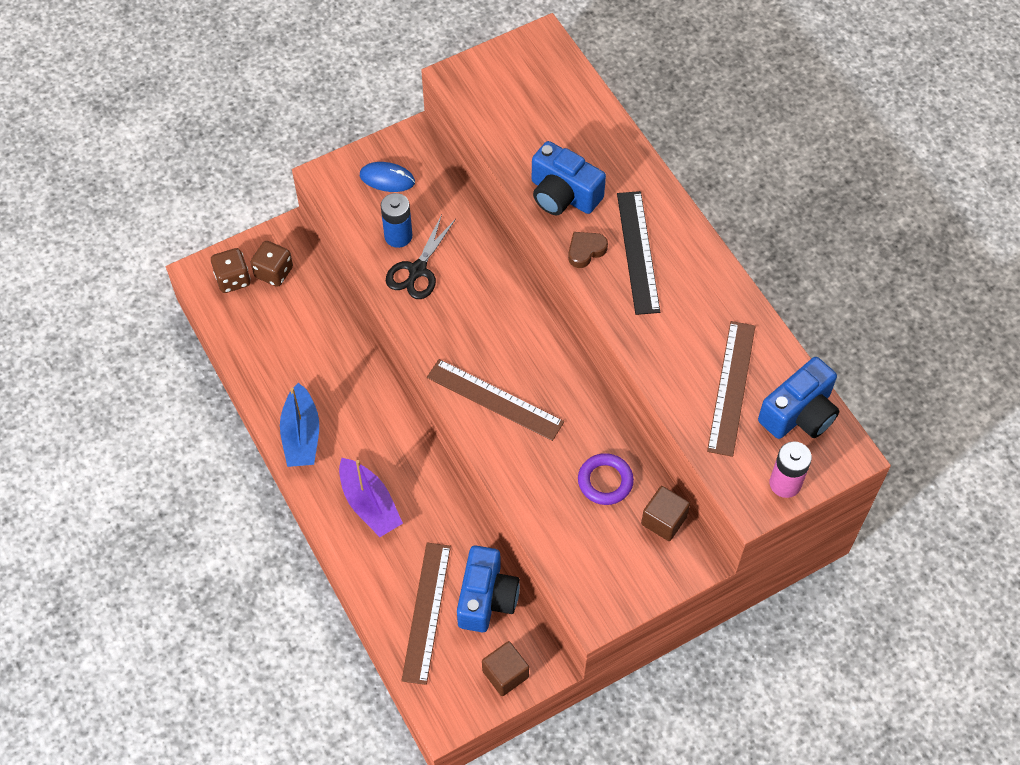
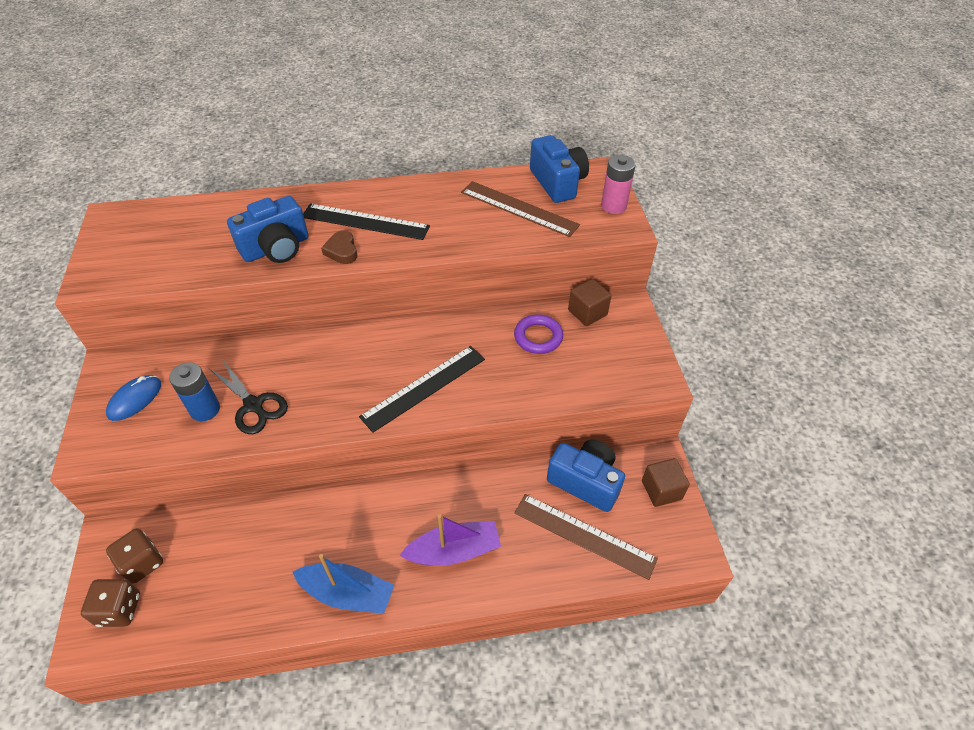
camera: 70 degrees left, 10 degrees down
(494, 399) = (424, 387): brown ruler -> black ruler

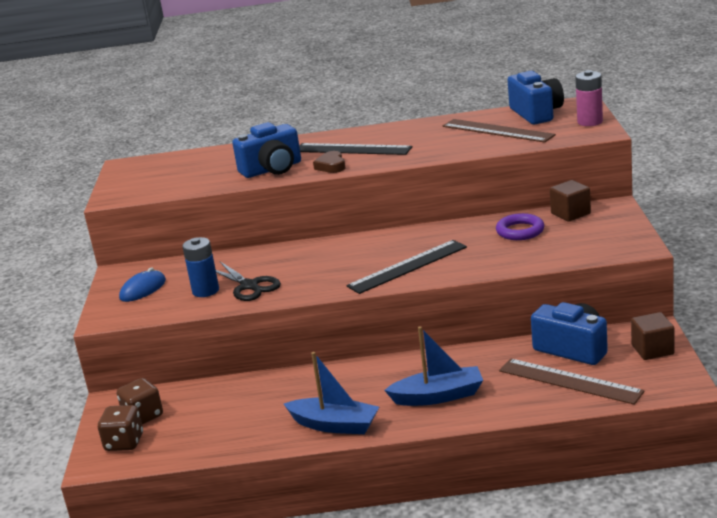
camera: 10 degrees right, 25 degrees down
(454, 551) = (438, 396): purple boat -> blue boat

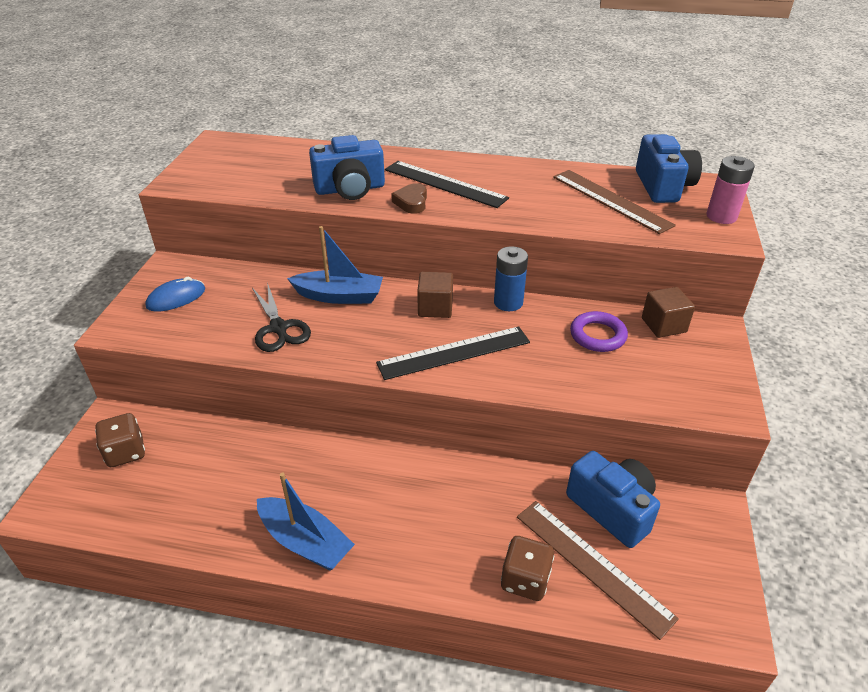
camera: 10 degrees right, 15 degrees up
(124, 442) = (87, 487): brown dice -> brown dice (525, 580)
(205, 291) = (233, 321): blue battery -> blue battery (508, 302)
(438, 396) = (434, 535): blue boat -> blue boat (339, 296)
(652, 350) = (706, 545): brown cube -> brown cube (435, 307)

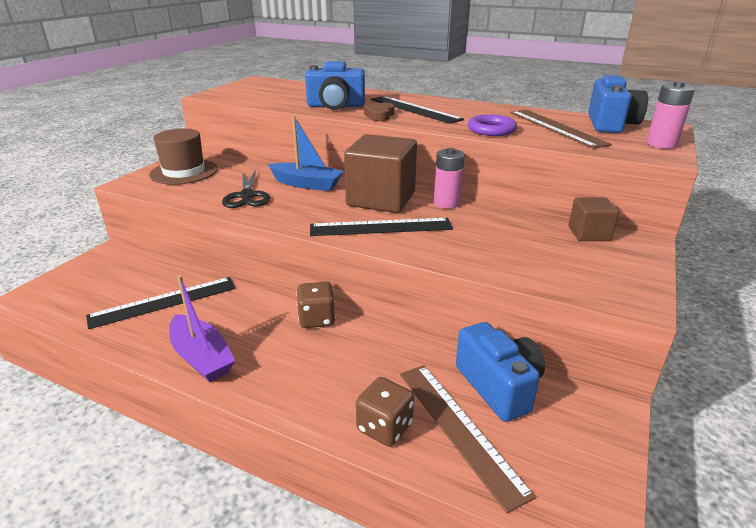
camera: 15 degrees right, 10 degrees down
(126, 452) = (105, 274): brown dice -> brown dice (317, 319)
(176, 298) = (184, 172): blue mouse -> brown hat
(222, 478) = (164, 302): none -> black ruler
(305, 542) = (201, 357): blue boat -> purple boat
(435, 307) = (381, 199): brown cube -> brown cube, size x1.94
(508, 302) = (446, 203): blue battery -> pink battery
(597, 335) = (520, 233): purple ring -> purple ring (491, 130)

